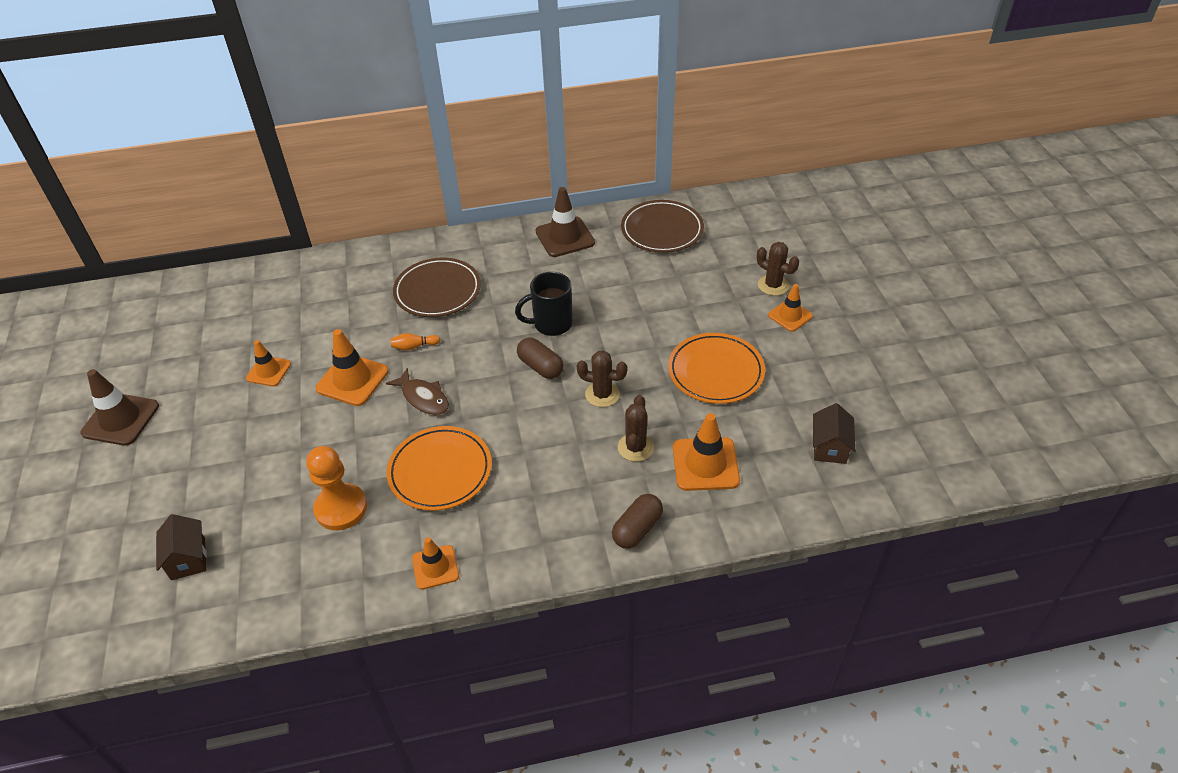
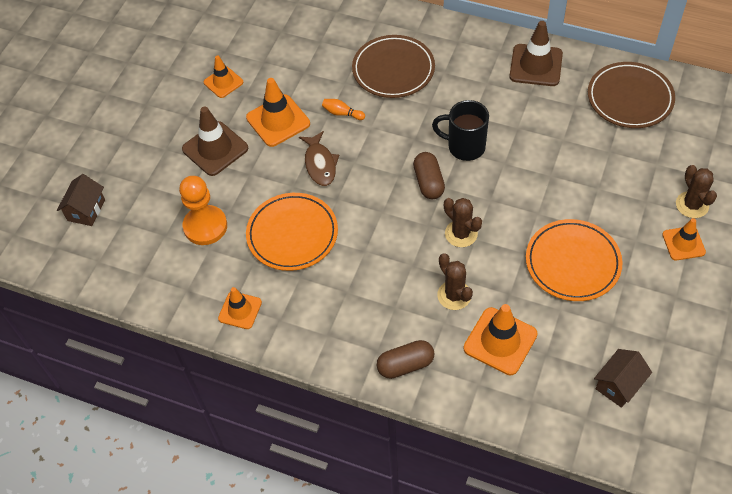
camera: 35 degrees right, 10 degrees up
(120, 419) = (103, 73): brown traffic cone -> brown traffic cone (215, 149)
(635, 447) = (454, 295): brown cactus -> brown cactus turned 75 degrees counterclockwise

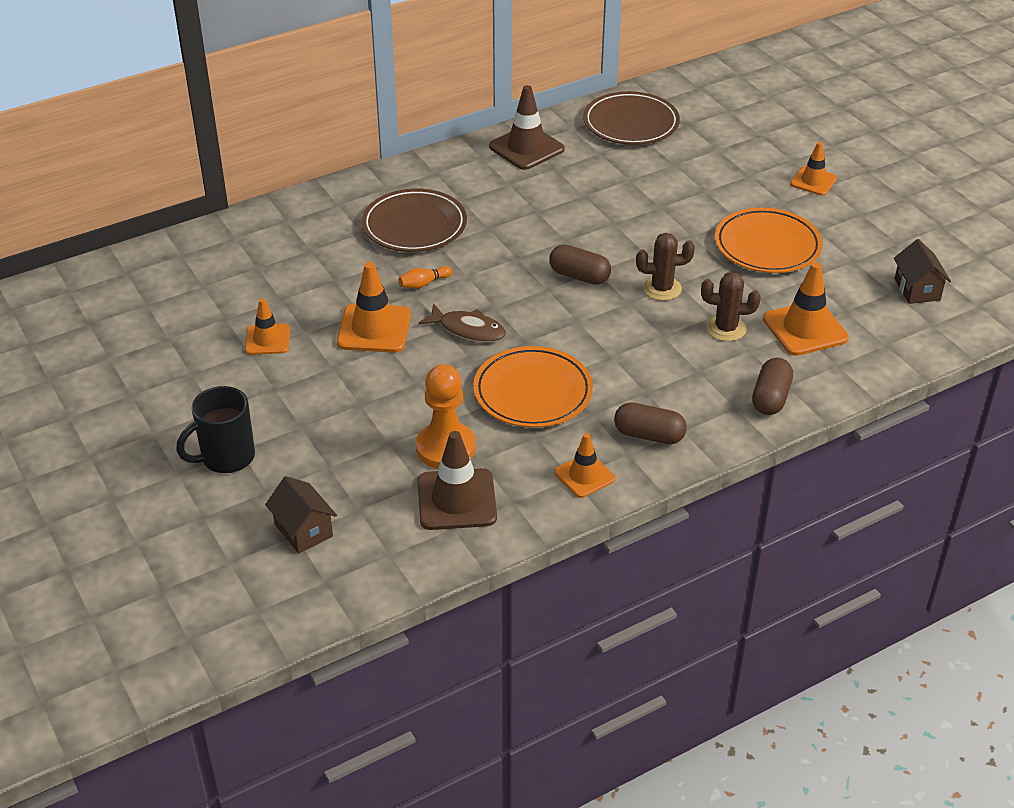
camera: 55 degrees left, 15 degrees down
(215, 149) = (350, 390): brown traffic cone -> brown traffic cone (456, 500)
(306, 320) = (649, 435): none -> brown capsule
(464, 147) = (565, 234): black mug -> black mug (226, 458)
(692, 205) = (780, 156): brown cactus -> none

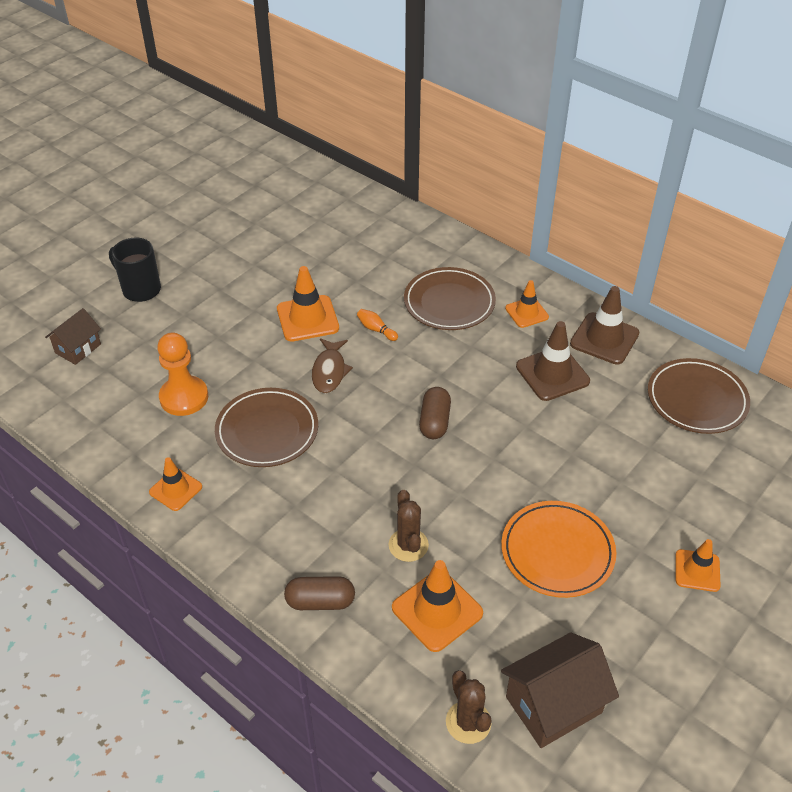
camera: 70 degrees right, 5 degrees up
(267, 340) = (272, 269): orange traffic cone -> orange traffic cone (526, 313)
(456, 500) = (128, 419): brown traffic cone -> brown traffic cone (552, 374)
(532, 392) = (267, 431): orange plate -> brown plate
(649, 435) = (238, 521): brown capsule -> none
(662, 288) = (445, 483): brown cactus -> brown cactus (468, 722)
(917, 289) = (553, 704): brown house -> brown house, size x1.60

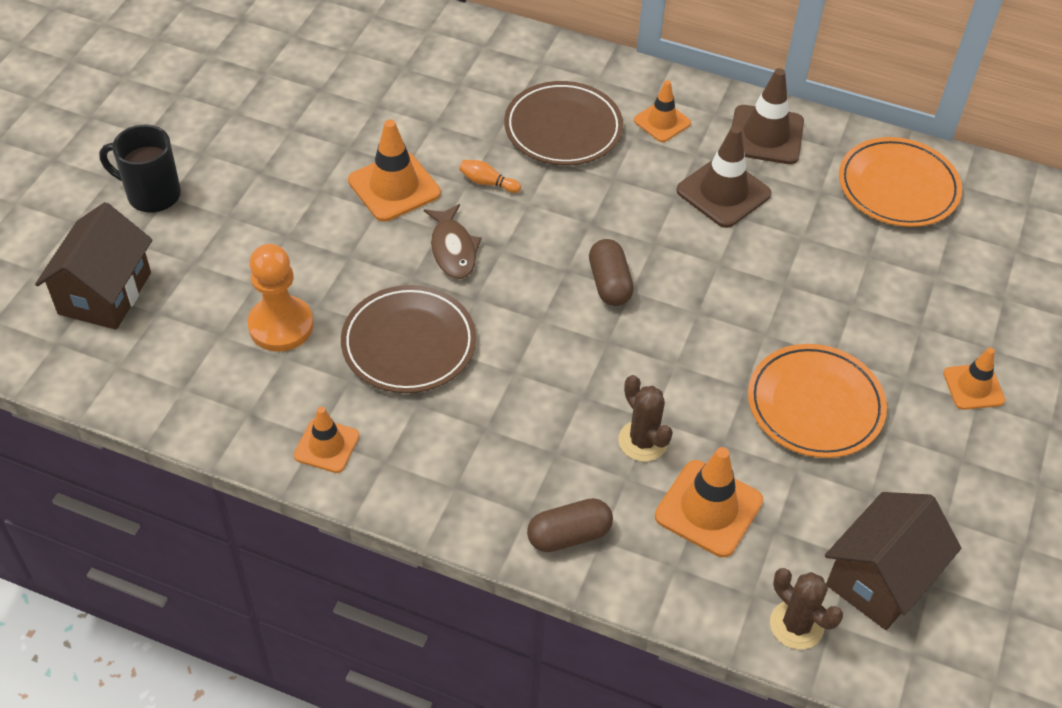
camera: 20 degrees left, 5 degrees up
(78, 348) = (105, 293): brown house -> brown house, size x1.60
(696, 399) = (898, 187): brown plate -> orange plate

